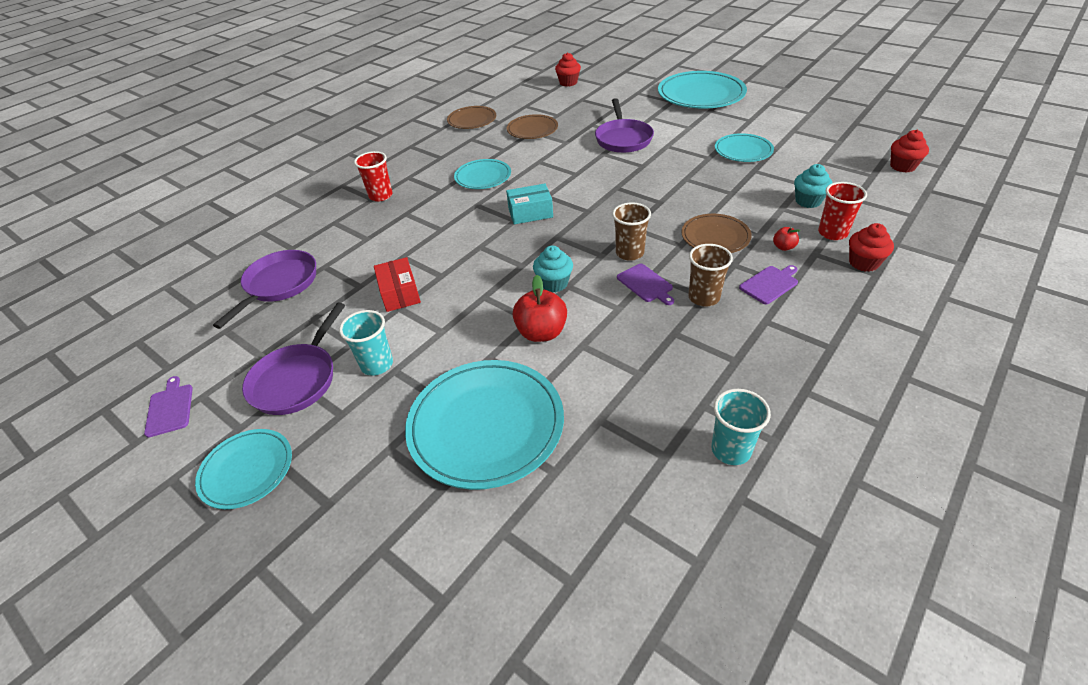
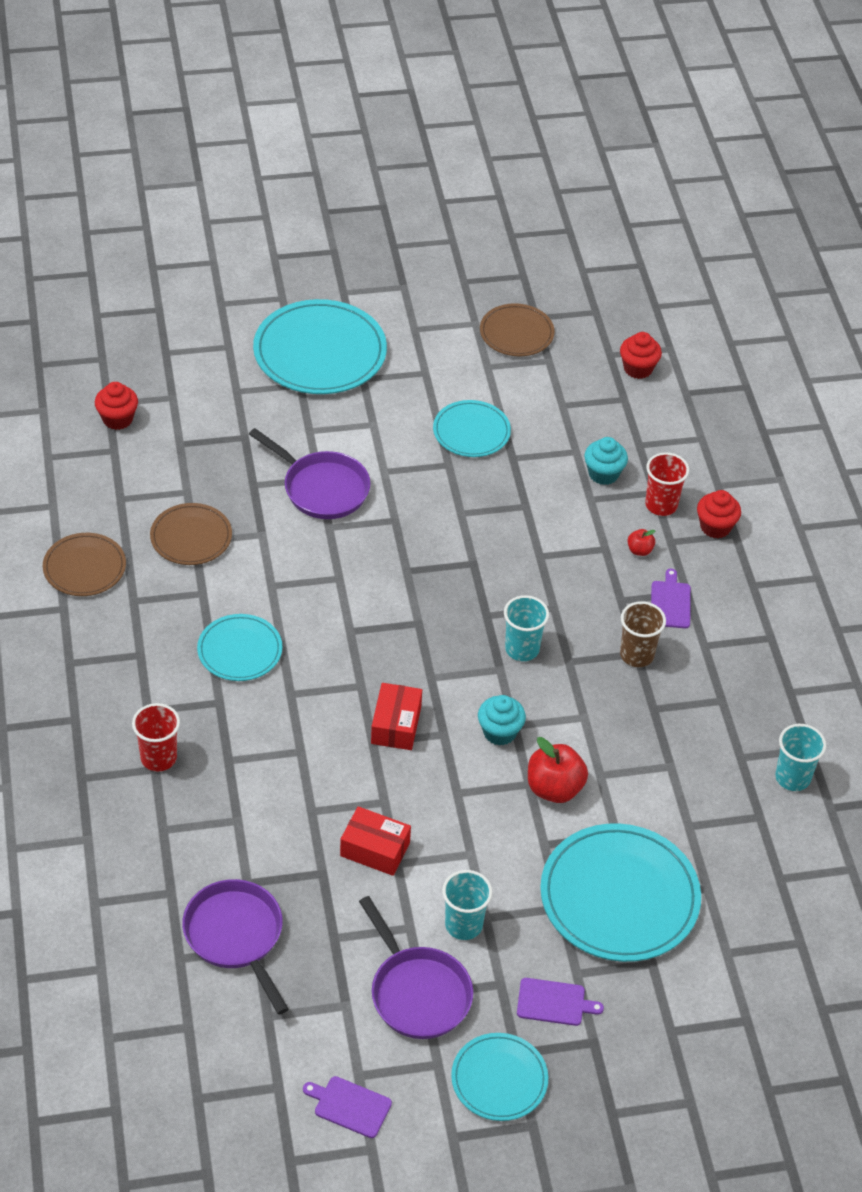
camera: 55 degrees left, 5 degrees up
(503, 246) = (396, 725): none -> red box
(530, 213) = (364, 665): turquoise box -> none
(629, 253) = (522, 649): brown cup -> turquoise cup
(646, 284) = (576, 674): purple cutting board -> purple cutting board (554, 1002)
(715, 237) = (572, 576): brown plate -> brown plate (516, 333)

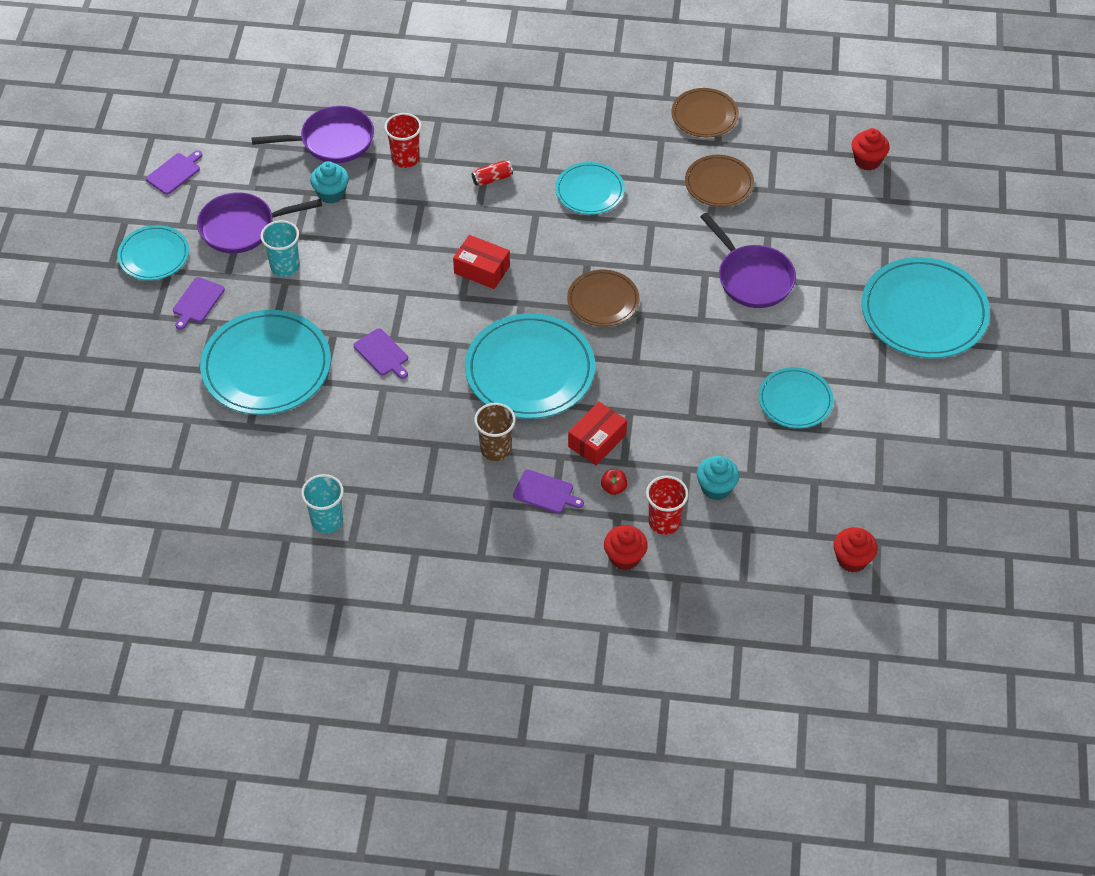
camera: 110 degrees right, 5 degrees up
(158, 758) = (503, 127): red cup -> red cup (405, 158)
(249, 748) = (492, 179): none -> red can
(321, 488) = (752, 277): purple pan -> purple pan turned 90 degrees counterclockwise
(375, 849) = (372, 231): red box -> red box (597, 440)
(499, 732) = (450, 333): turquoise cupcake -> turquoise cupcake (331, 193)
(516, 333) = (922, 471): brown plate -> brown plate (603, 300)
(522, 649) = (530, 370): turquoise cup -> turquoise plate
(554, 788) = (382, 353): red apple -> purple cutting board

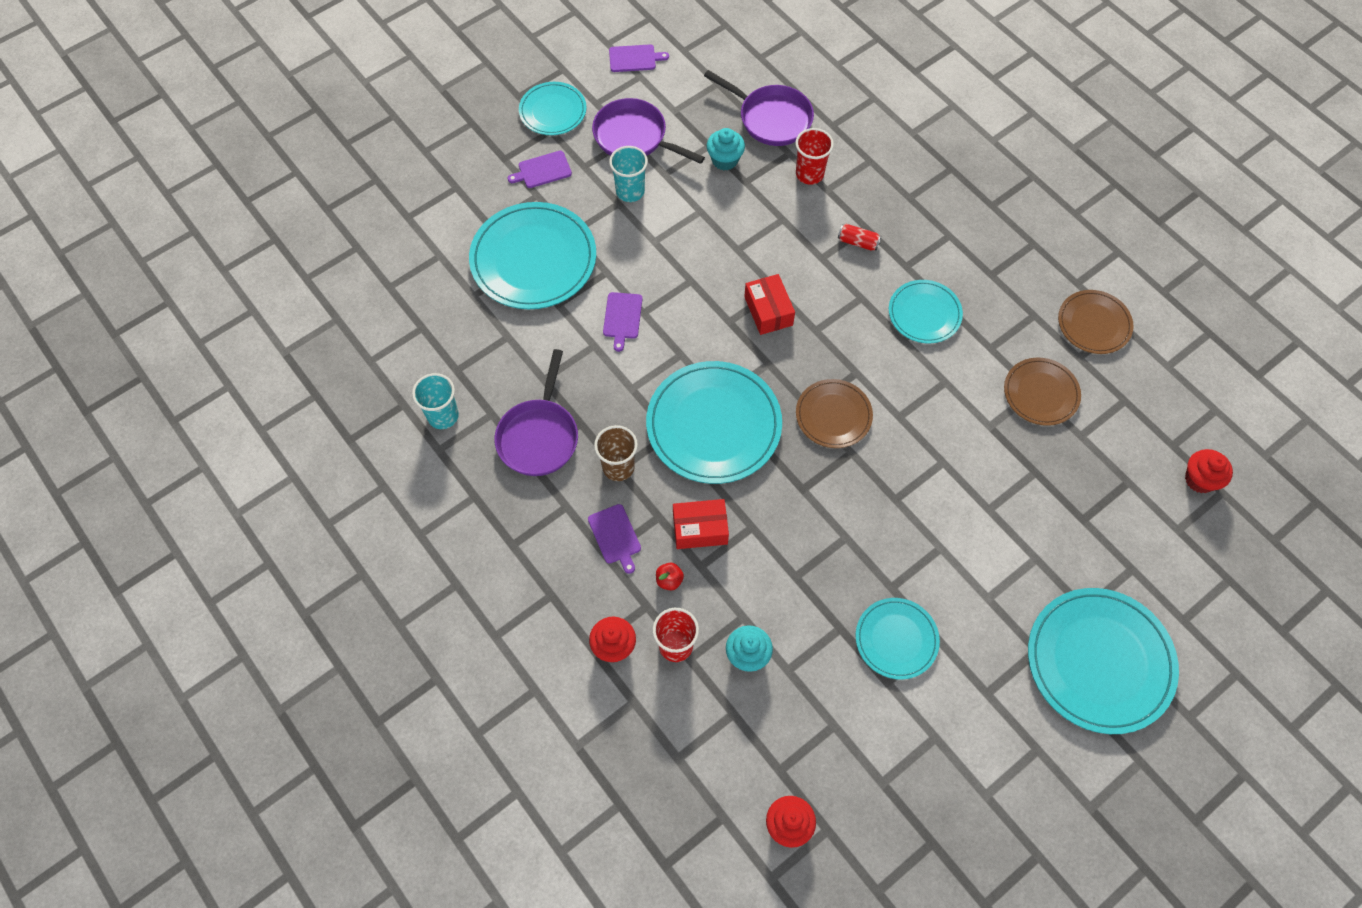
camera: 45 degrees right, 10 degrees up
(752, 277) = (978, 499): purple pan -> purple pan (539, 436)

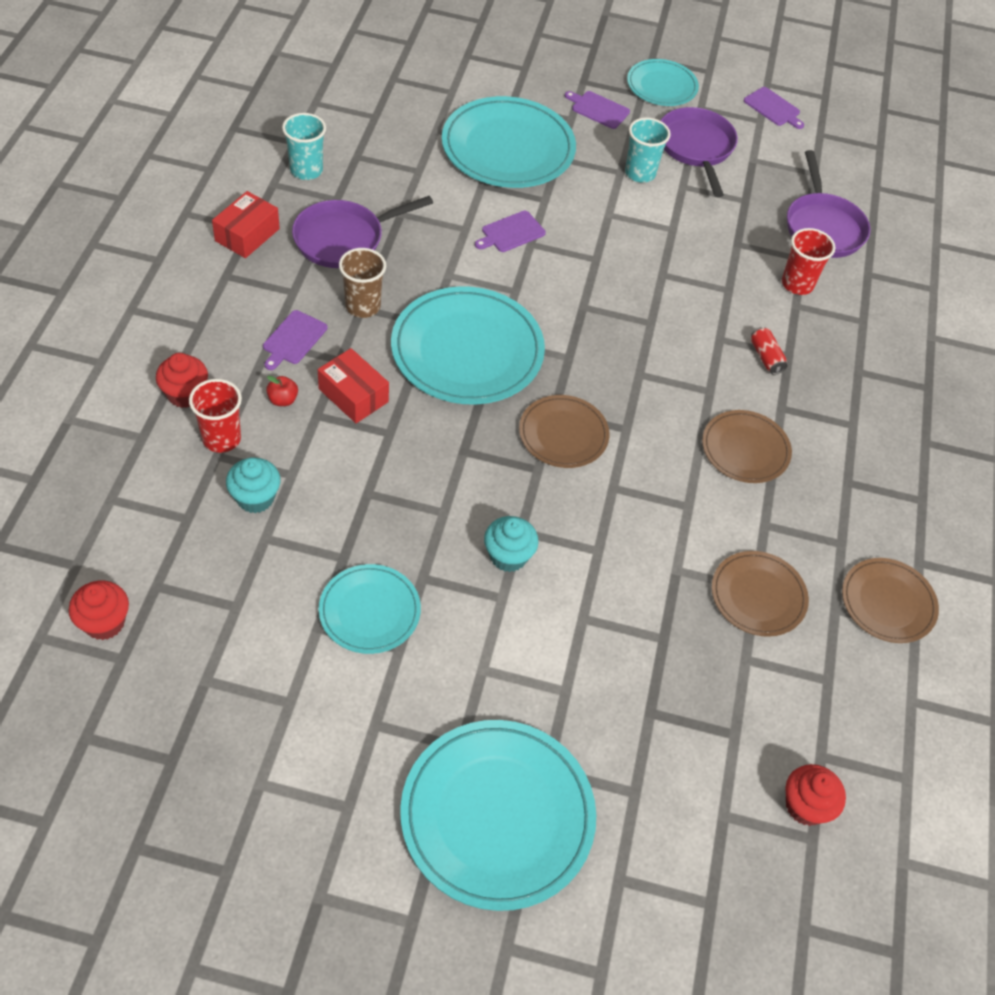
camera: 45 degrees right, 10 degrees down
(725, 160) = (743, 218): turquoise cupcake -> turquoise cupcake (508, 556)
(768, 311) = (623, 329): red box -> red box (247, 235)
(924, 313) = (745, 449): turquoise plate -> brown plate

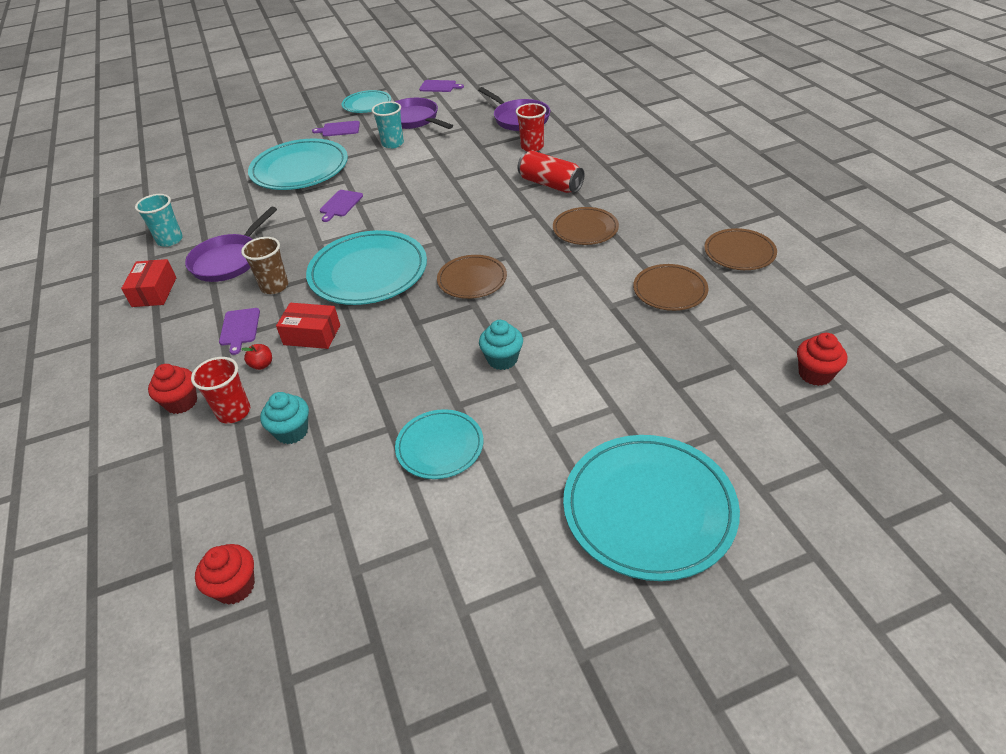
camera: 25 degrees left, 10 degrees down
(766, 357) = (550, 184): red can -> red can, size x1.88

